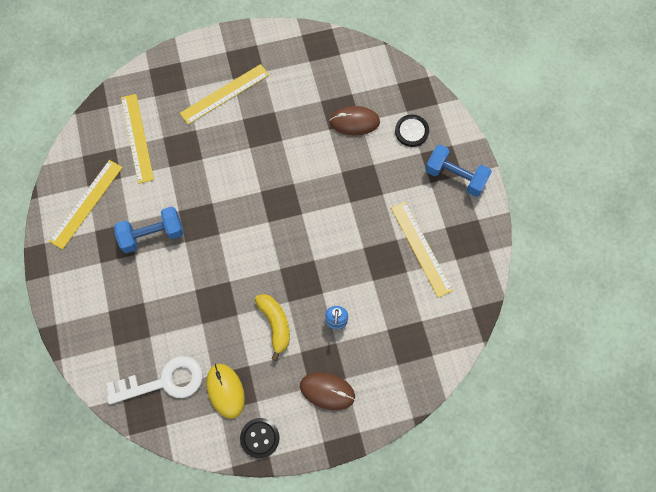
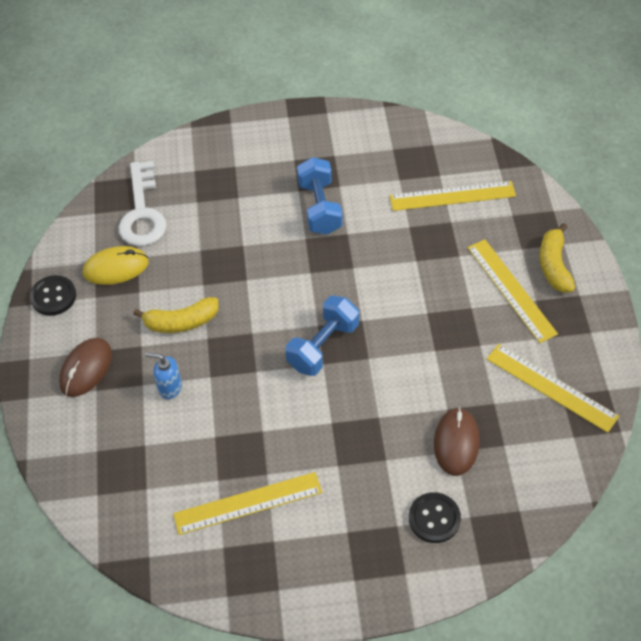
camera: 100 degrees right, 15 degrees down
(86, 204) = (369, 148): yellow ruler -> yellow ruler (551, 387)
(200, 67) = (554, 265): none -> yellow banana
(455, 177) = (352, 568): blue dumbbell -> blue dumbbell (323, 346)

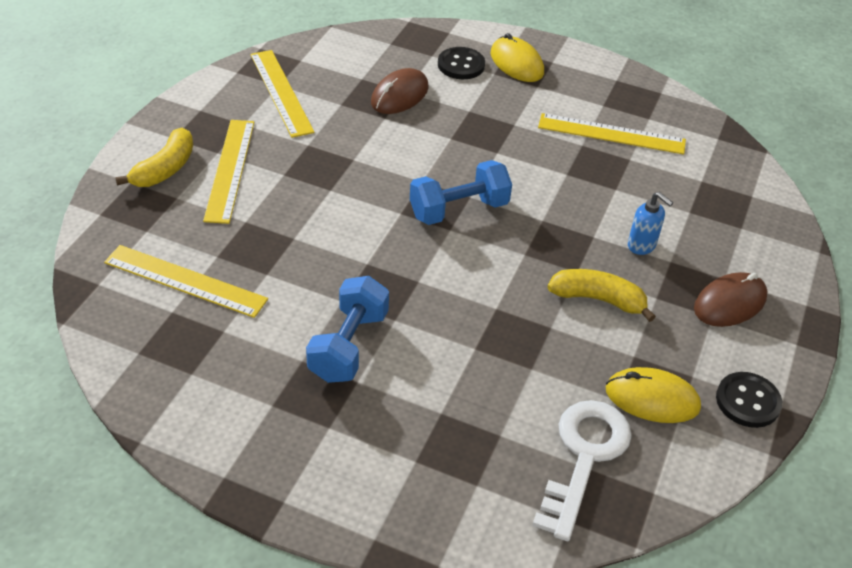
camera: 155 degrees left, 10 degrees down
(386, 554) = (516, 63): none -> yellow mouse

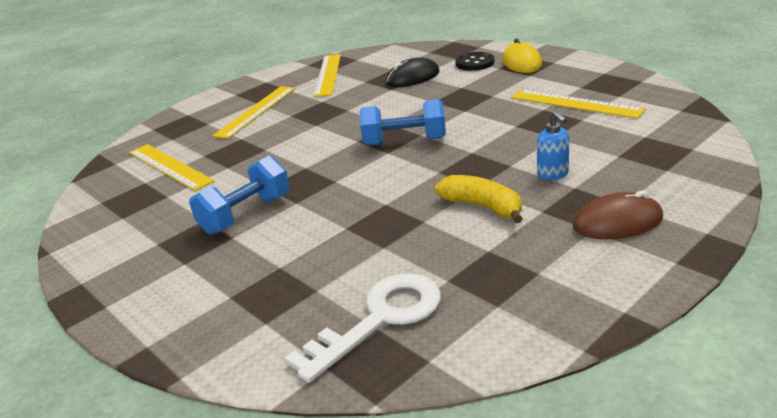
camera: 30 degrees right, 15 degrees down
(165, 169) = (214, 109): yellow banana -> none
(399, 95) = (412, 78): brown mouse -> black mouse
(652, 398) = (482, 284): yellow mouse -> none
(748, 401) = (587, 301): black button -> none

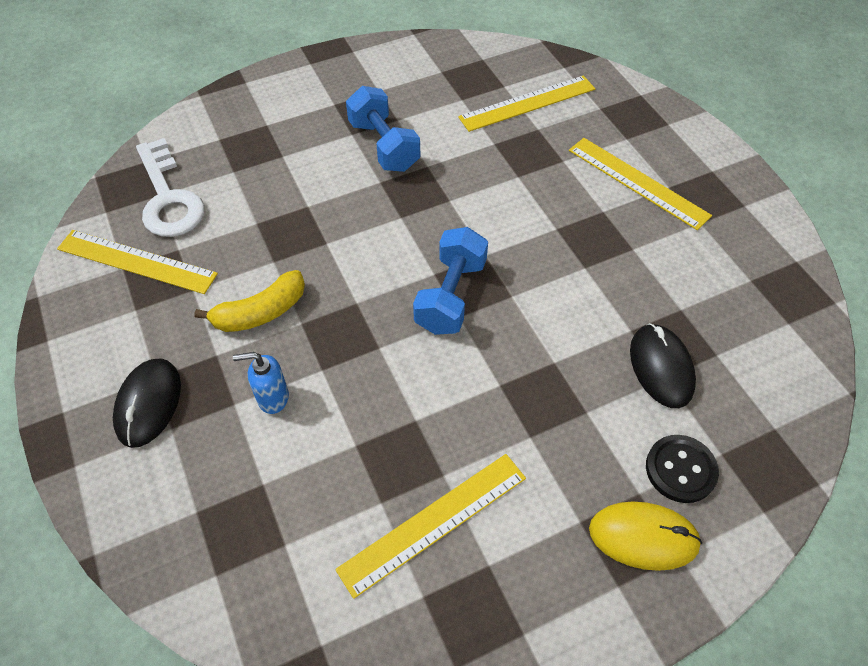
camera: 105 degrees right, 25 degrees up
(328, 74) = (735, 275): yellow ruler -> yellow ruler (136, 262)
(617, 222) = (148, 404): brown mouse -> black mouse

